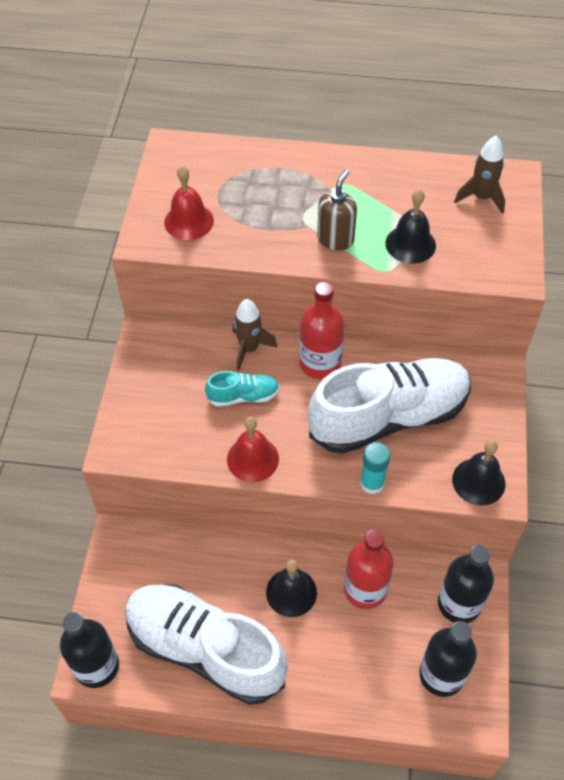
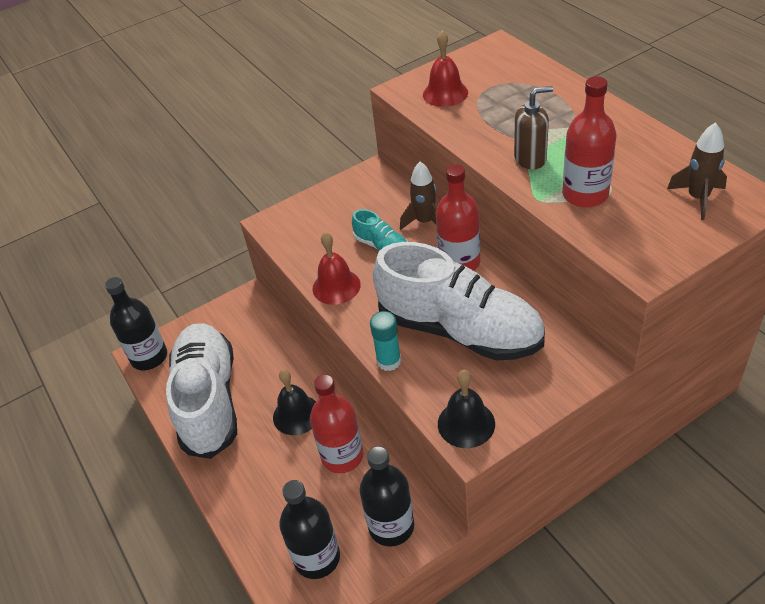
camera: 55 degrees right, 10 degrees down
(410, 244) = (585, 195): black bell -> red bottle

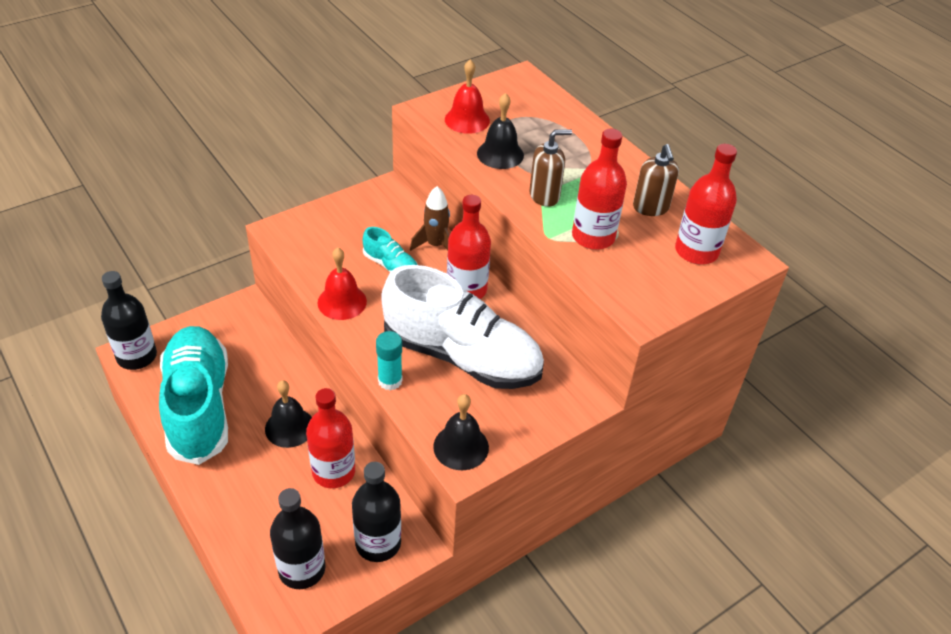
camera: 10 degrees left, 0 degrees up
(209, 400) = (199, 406): white shoe -> turquoise shoe
(481, 123) = (500, 154): none -> black bell
(643, 159) = (651, 208): none -> brown soap dispenser
(698, 198) = (696, 251): brown rocket -> red bottle

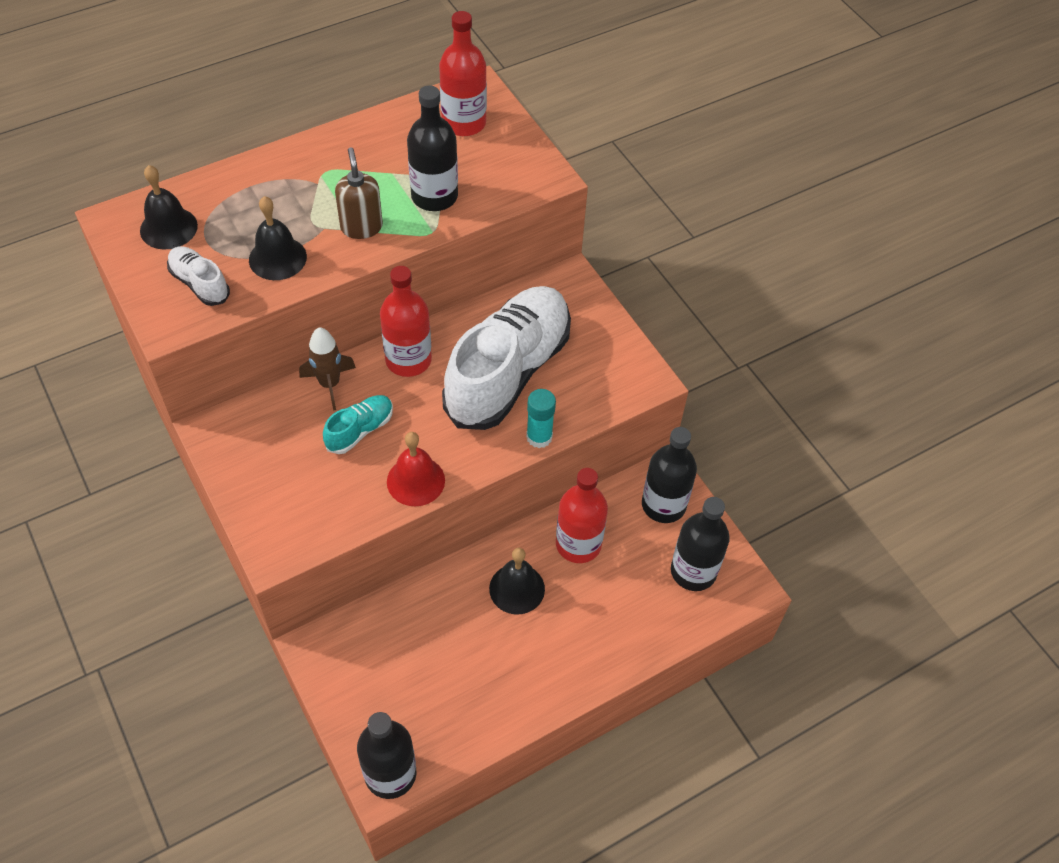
camera: 85 degrees left, 10 degrees up
(199, 406) = (479, 688): turquoise shoe -> none
(461, 447) = (625, 381): black bell -> black bell (168, 228)
(467, 120) = (200, 283): red bell -> white shoe
(593, 237) = (434, 196): red bottle -> black bottle
(651, 208) = (393, 144): brown soap dispenser -> none

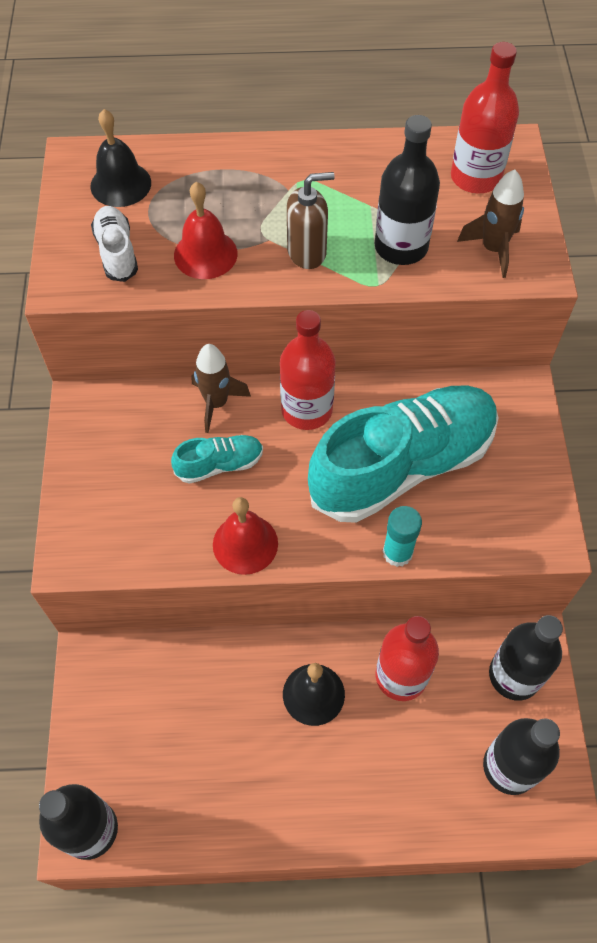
camera: 30 degrees right, 5 degrees up
(277, 258) = (205, 254): black bell -> red bell
(361, 227) = (307, 252): brown soap dispenser -> brown soap dispenser turned 60 degrees clockwise
(506, 173) = (493, 249): none -> brown rocket
(508, 372) = (402, 466): white shoe -> turquoise shoe

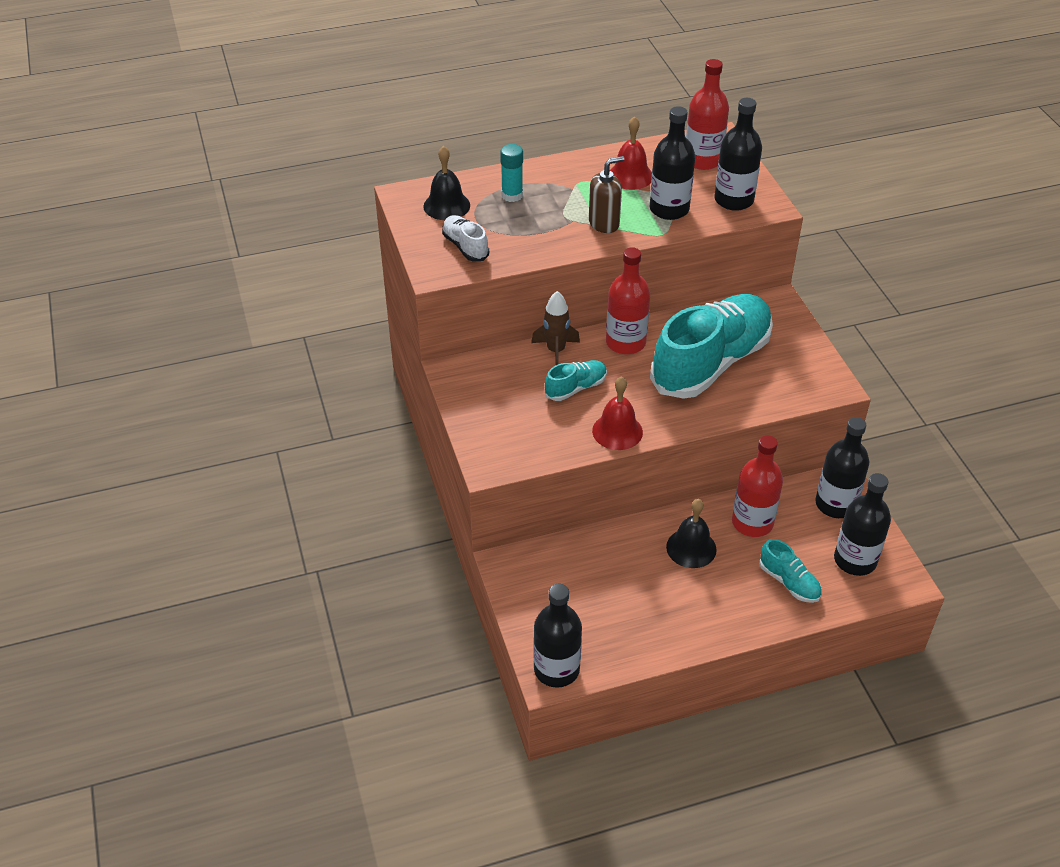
camera: 15 degrees left, 15 degrees down
(205, 254) = (531, 237): red bell -> red bell (630, 176)
(397, 552) = (730, 414): turquoise glue stick -> turquoise glue stick (512, 195)
(415, 777) = (789, 582): none -> turquoise shoe
(493, 249) = (733, 200): brown rocket -> black bottle

